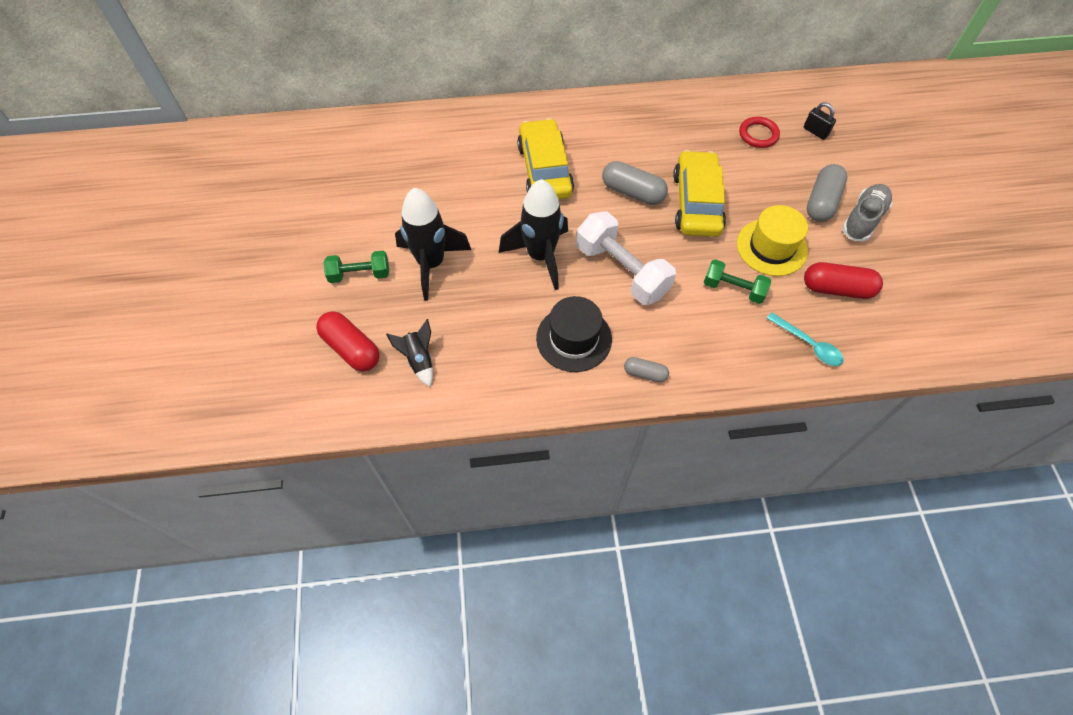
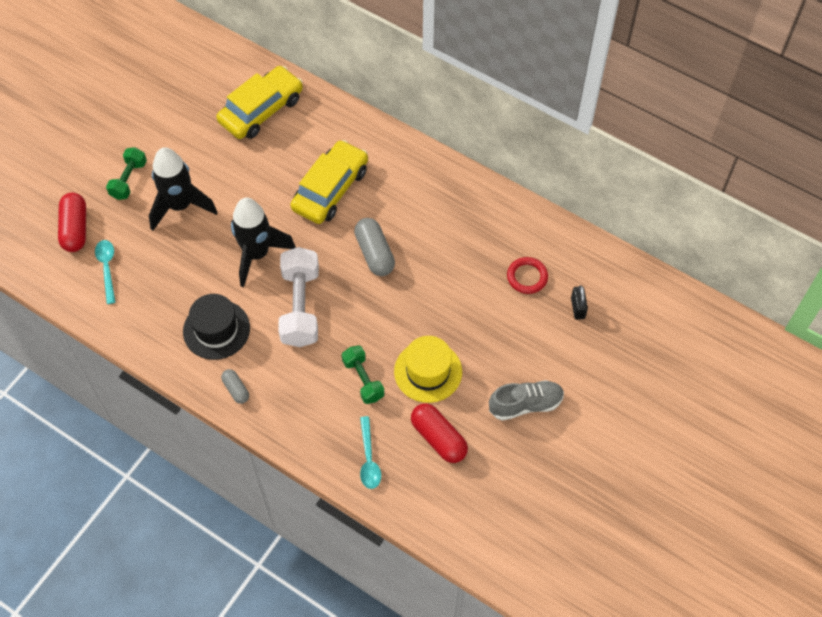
camera: 40 degrees right, 0 degrees up
(360, 274) = (128, 180): green dumbbell -> green dumbbell turned 75 degrees clockwise
(419, 360) = (107, 268): black rocket -> turquoise spoon
(697, 203) = (412, 296): yellow car -> yellow car (261, 110)
(822, 202) = (510, 367): grey capsule -> none

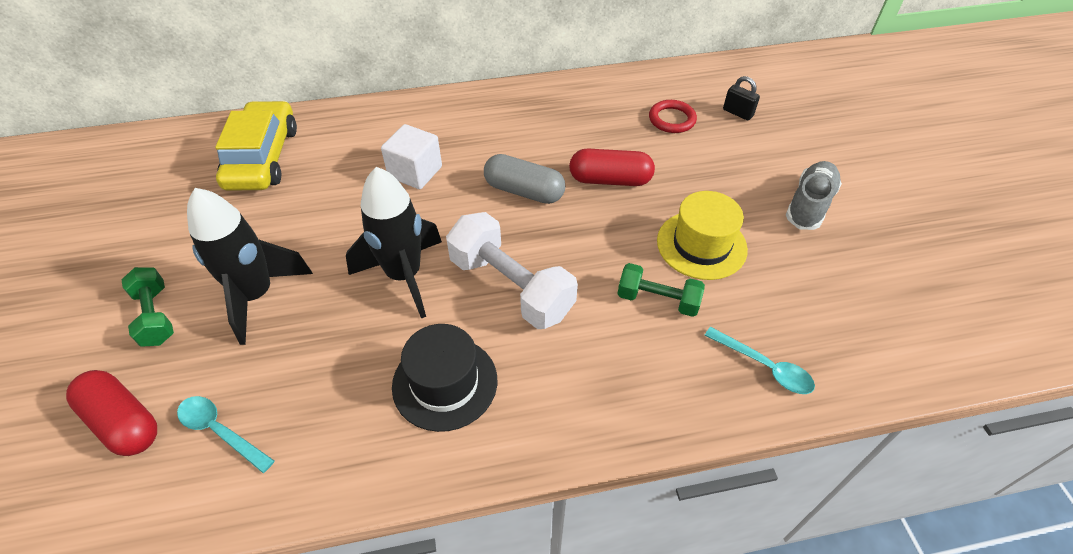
camera: 45 degrees left, 10 degrees down
(236, 389) = (544, 425): grey capsule -> none
(330, 189) = (415, 172): yellow car -> white cube
(438, 438) = (791, 290): red capsule -> red capsule (610, 180)

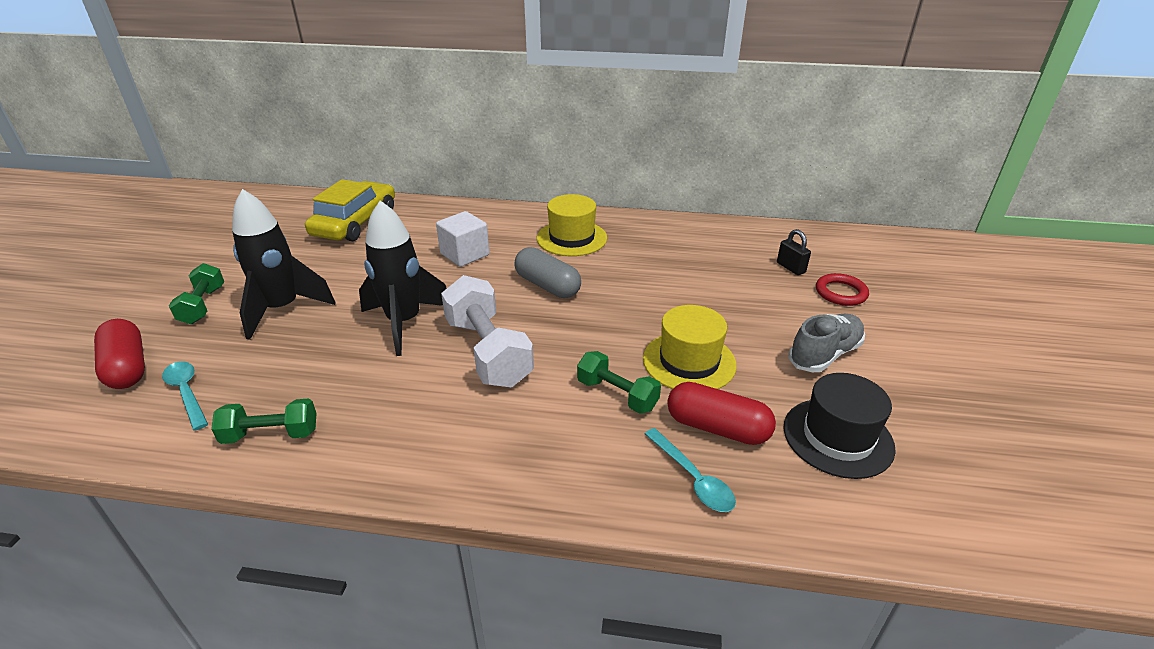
camera: 20 degrees right, 15 degrees down
(350, 449) = (271, 434): none -> green dumbbell
(445, 383) = (381, 407): black hat -> black hat (837, 437)
(515, 124) = (571, 238): none -> yellow hat
(610, 180) = (631, 293): red capsule -> red capsule (717, 428)
(672, 119) = (720, 261): red ring -> red ring (840, 293)

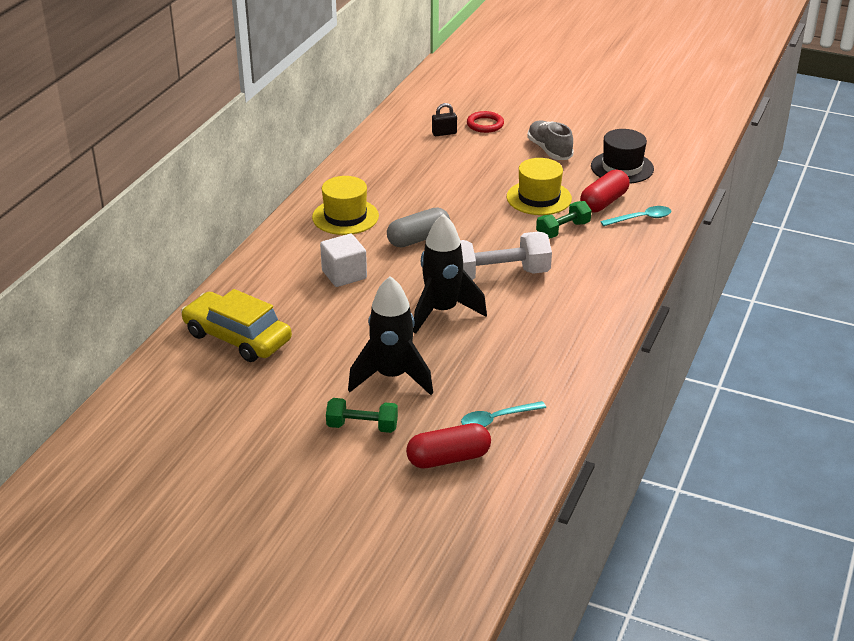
camera: 75 degrees left, 0 degrees up
(271, 434) = (559, 373): green dumbbell -> none

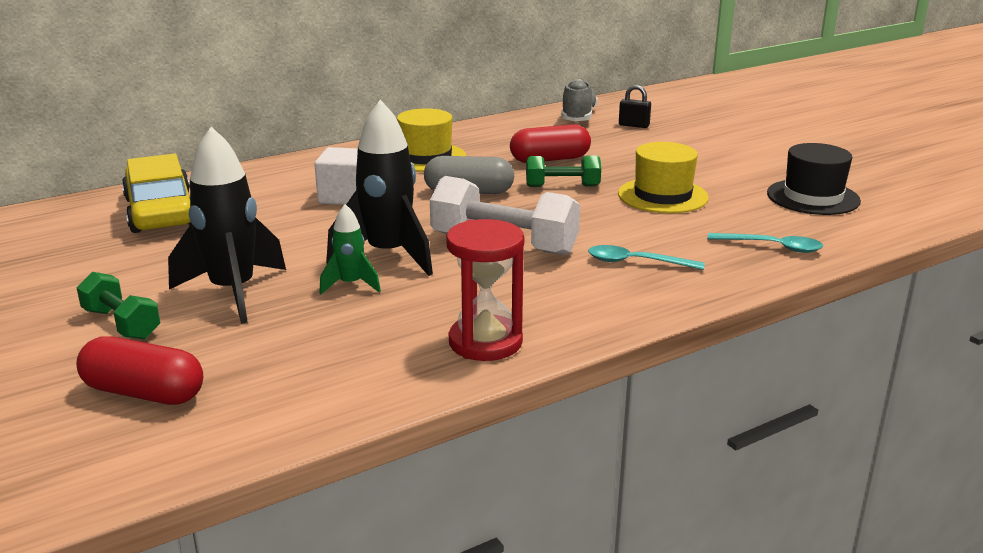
camera: 35 degrees right, 10 degrees down
(452, 342) = (351, 285): none -> green rocket
(485, 124) = (690, 129): red ring -> none
(497, 419) = (267, 376): turquoise spoon -> turquoise spoon (636, 262)
(549, 150) = (737, 163): grey shoe -> grey shoe (578, 117)
(563, 230) = (649, 229): green dumbbell -> green dumbbell (562, 186)
(575, 348) = (485, 342): none -> red hourglass
(603, 202) = (742, 220): red capsule -> red capsule (550, 159)

